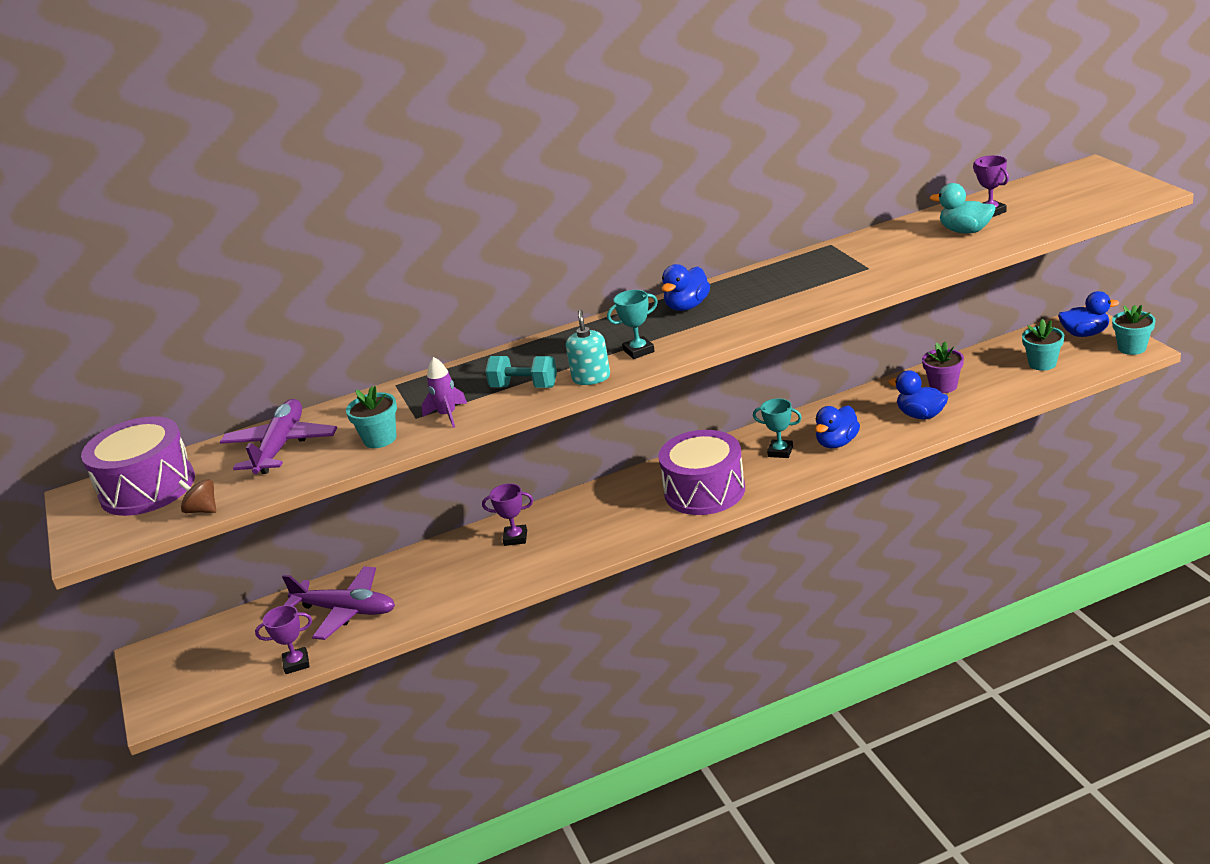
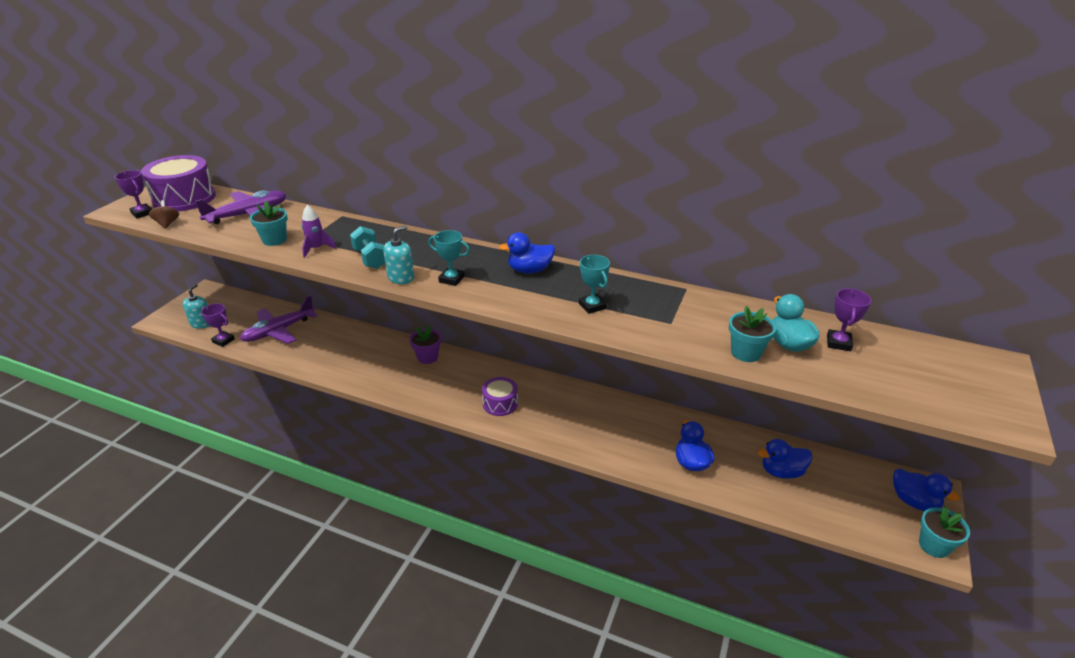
camera: 40 degrees right, 5 degrees up
(226, 675) = (201, 323): none -> turquoise soap dispenser
(346, 611) = (279, 331): purple plane -> purple plane turned 75 degrees clockwise
(515, 538) = (388, 353): purple trophy -> purple trophy (142, 213)
(704, 491) = (500, 403): purple drum -> purple drum, size x0.56
(780, 451) = (575, 414): turquoise trophy -> turquoise trophy (592, 306)
(837, 443) = (613, 436): blue duck -> blue duck (781, 472)
(943, 386) = (741, 454): purple flower pot -> purple flower pot (427, 357)
(1042, 363) = (839, 497): turquoise flower pot -> turquoise flower pot (746, 353)

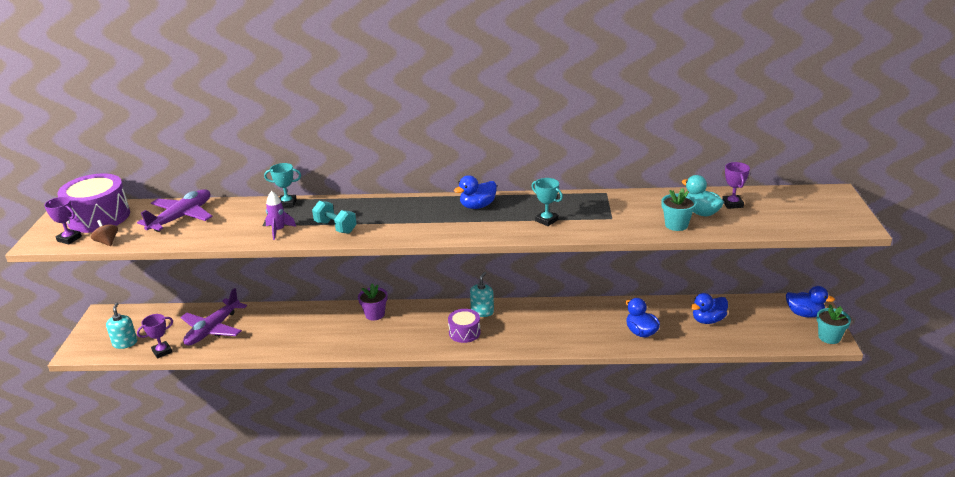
camera: 20 degrees left, 5 degrees down
(223, 340) = (162, 351): purple trophy -> purple trophy turned 45 degrees counterclockwise
(274, 240) = (231, 232): turquoise flower pot -> none
(401, 277) = (376, 235): turquoise soap dispenser -> turquoise soap dispenser (482, 311)
(451, 279) = (420, 227): turquoise trophy -> turquoise trophy (287, 203)

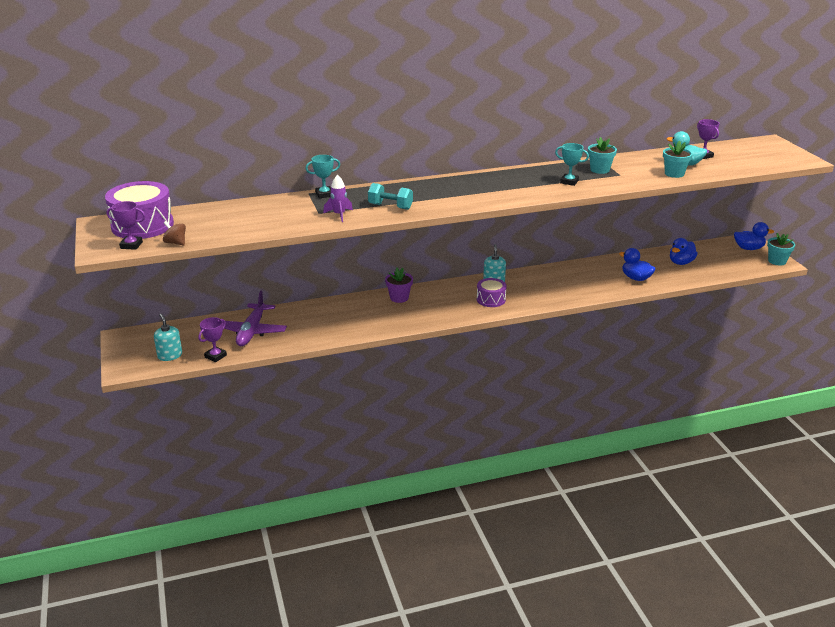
camera: 20 degrees left, 0 degrees up
(181, 217) = (230, 216): purple plane -> none
(477, 206) = (501, 178): blue duck -> none
(594, 209) = (600, 170): none -> turquoise flower pot

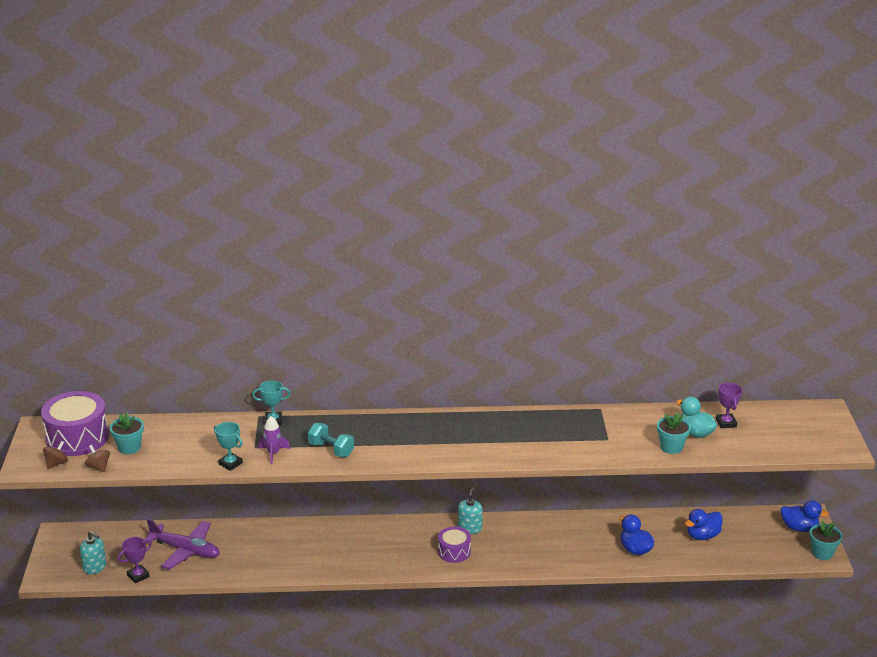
camera: 15 degrees right, 0 degrees up
(131, 245) = (56, 463): purple trophy -> brown spinning top
(170, 355) = (95, 567): turquoise soap dispenser -> turquoise soap dispenser turned 135 degrees clockwise
(251, 331) = (186, 550): purple plane -> purple plane turned 90 degrees counterclockwise
(399, 298) = (356, 532): purple flower pot -> none
(569, 182) = (543, 442): turquoise trophy -> turquoise trophy (230, 464)
(600, 170) = (590, 428): turquoise flower pot -> turquoise flower pot (129, 447)

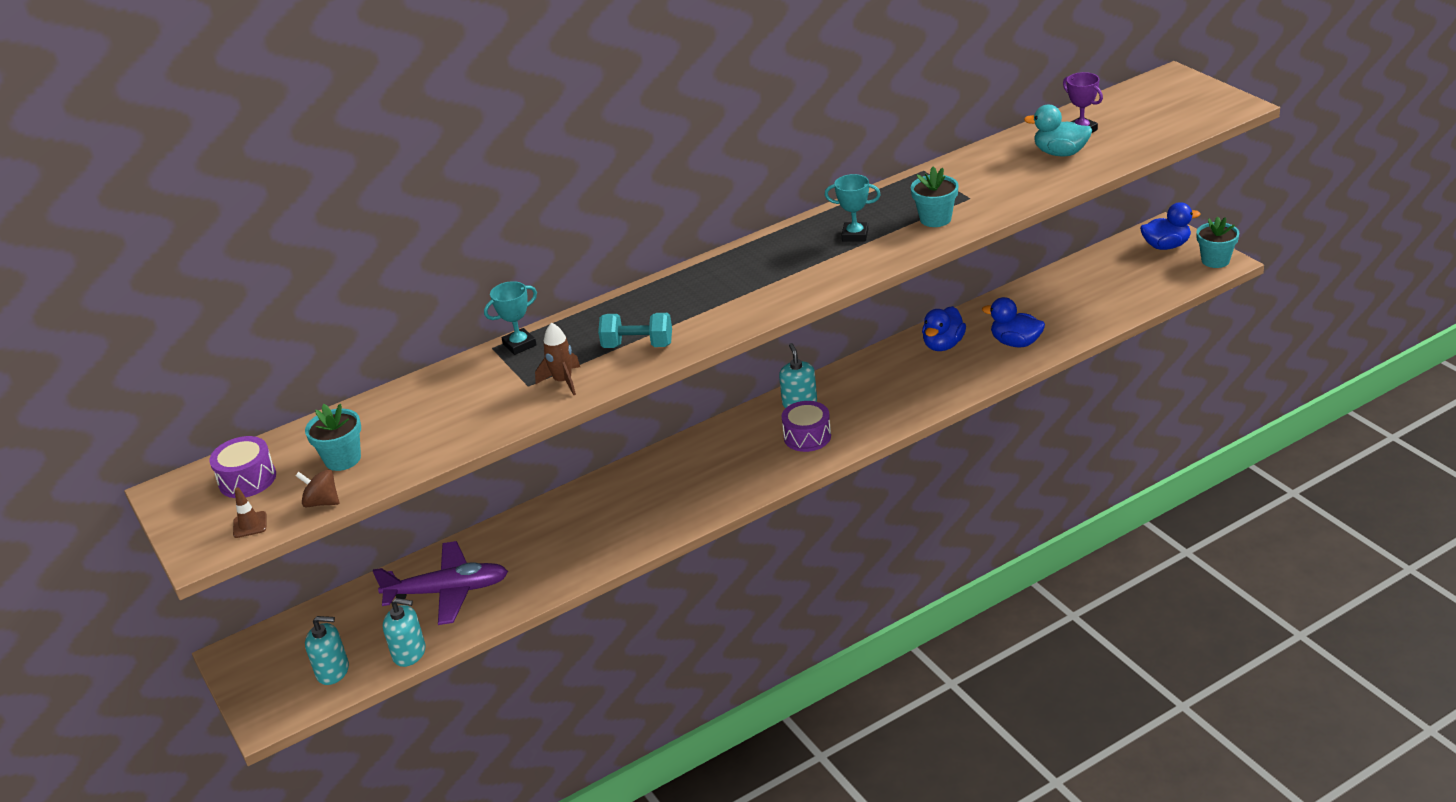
camera: 25 degrees left, 5 degrees up
(56, 463) = (250, 525): brown spinning top -> brown traffic cone
(77, 437) = (247, 479): purple drum -> purple drum, size x0.56
(138, 576) = (409, 653): purple trophy -> turquoise soap dispenser
(230, 464) = (516, 418): turquoise trophy -> turquoise trophy (855, 235)
(273, 453) = (563, 381): purple rocket -> brown rocket
(671, 447) = (1051, 177): turquoise flower pot -> turquoise flower pot (935, 219)
(702, 535) = (1073, 296): blue duck -> blue duck (943, 345)

